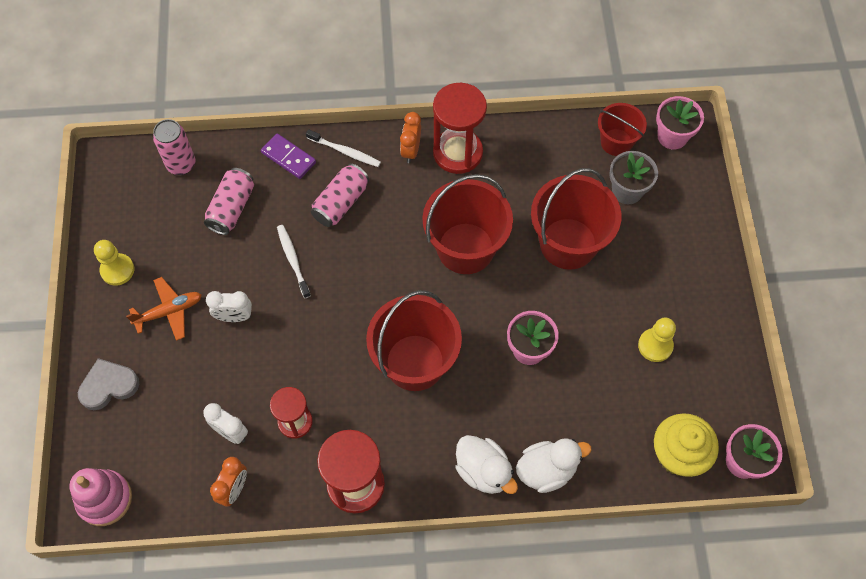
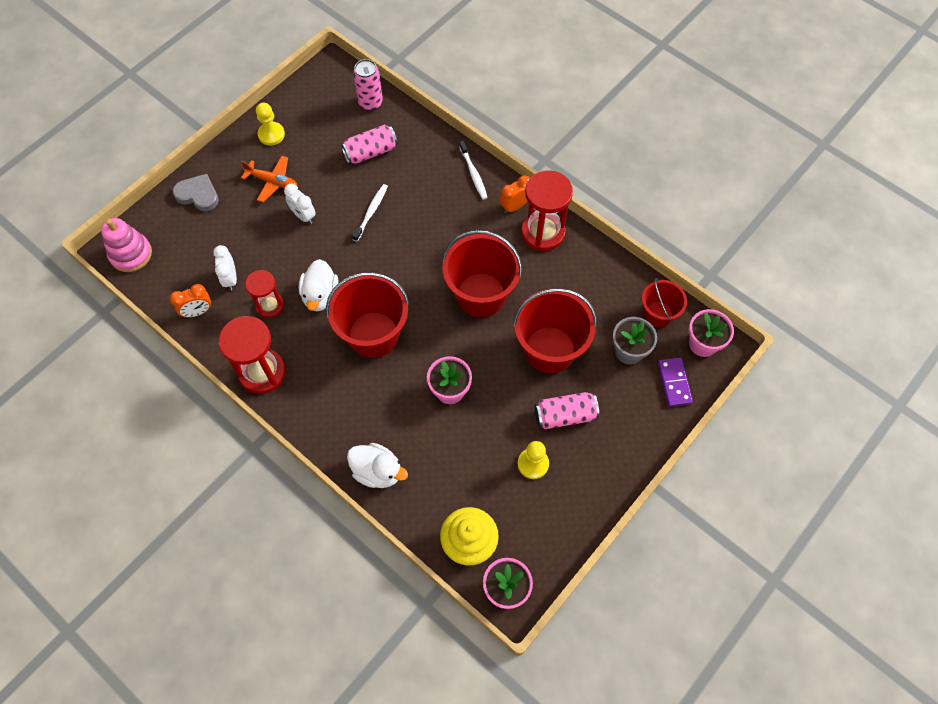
camera: 45 degrees right, 0 degrees up
(288, 157) = (436, 149): purple domino -> purple domino (674, 383)
(341, 203) = (436, 202): pink can -> pink can (565, 415)
(483, 471) = (341, 435): white duck -> white duck (320, 295)

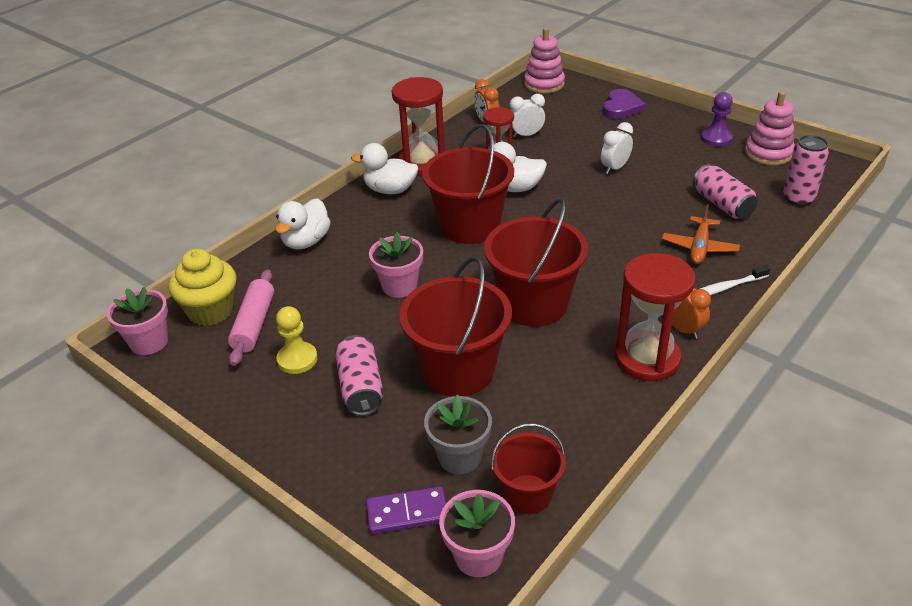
camera: 90 degrees right, 25 degrees down
(198, 195) = (621, 107): grey heart -> purple heart
(271, 134) = (716, 138): yellow pawn -> purple pawn
(272, 182) = (653, 146): orange plane -> orange plane (699, 247)
(303, 105) = (768, 153): none -> pink stacking toy
(304, 401) = (390, 190): none -> white duck
(371, 212) = (634, 212): white toothbrush -> none
(489, 503) = (254, 324): none -> pink rolling pin

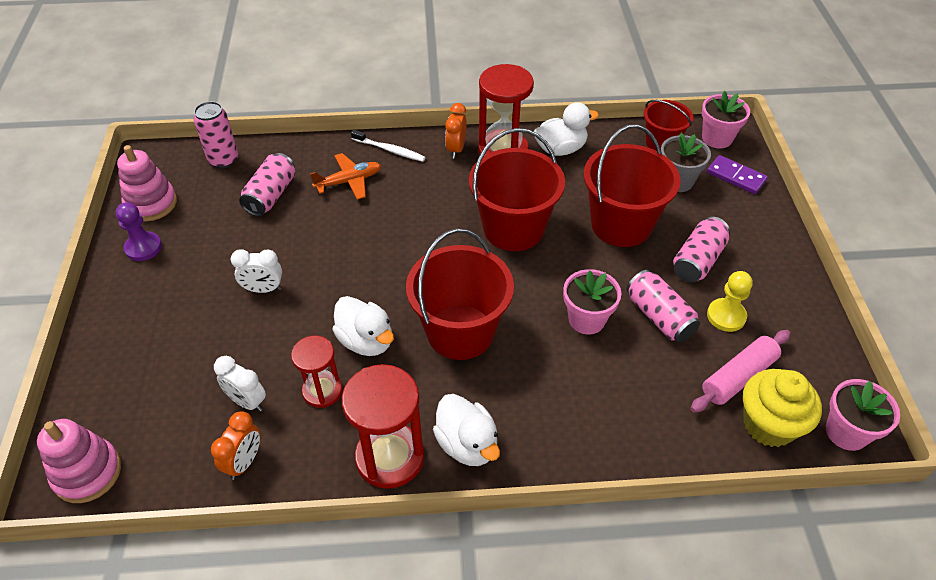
camera: 135 degrees left, 10 degrees up
(306, 241) = (616, 441): white duck -> white duck (560, 149)
(349, 323) = (659, 317): none -> pink can
(621, 107) = (114, 354): purple heart -> none

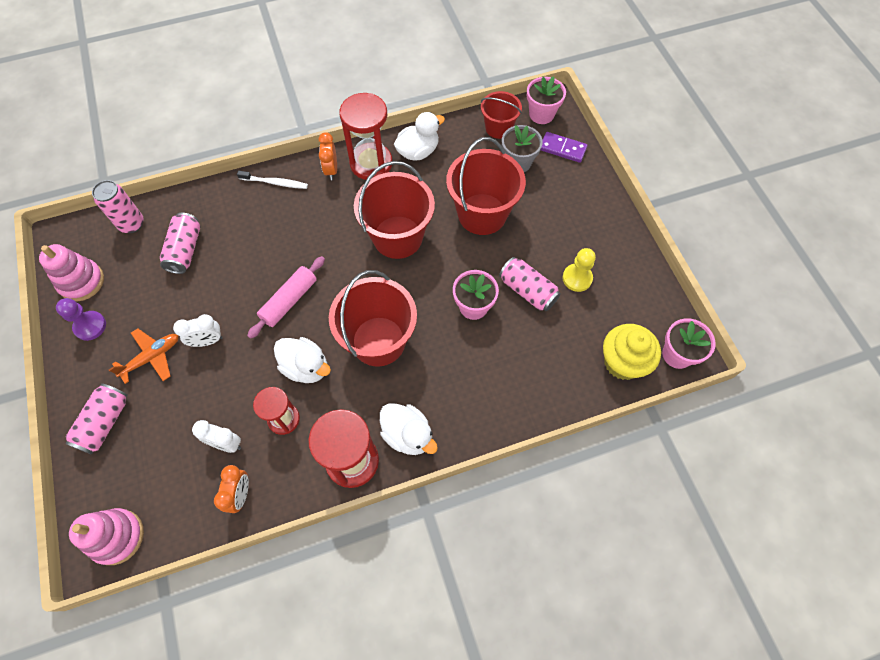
camera: 15 degrees left, 15 degrees up
(349, 181) = (249, 221): orange plane -> orange plane (152, 357)
(697, 261) = (547, 234): pink can -> pink can (104, 423)
(738, 377) = (595, 328): pink rolling pin -> pink rolling pin (289, 301)

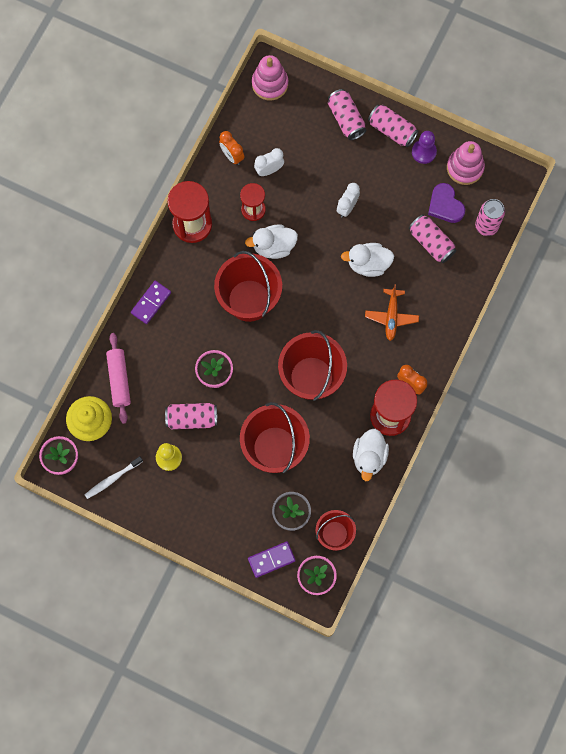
camera: 135 degrees right, 10 degrees up
(85, 371) = (392, 130): none -> pink can
(136, 268) = (445, 205): none -> purple heart
(152, 357) = (366, 170): orange plane -> orange plane (391, 317)
(275, 183) = (435, 339): white toothbrush -> white toothbrush (112, 479)
(289, 301) = (329, 273): pink rolling pin -> pink rolling pin (119, 380)
(408, 435) = (176, 265): white duck -> white duck (368, 264)
(467, 421) = (151, 303): none -> purple domino

